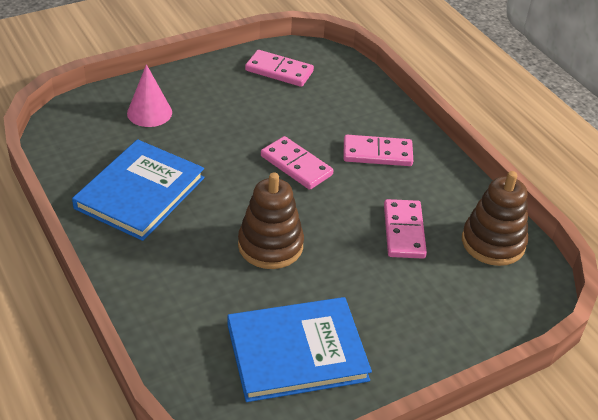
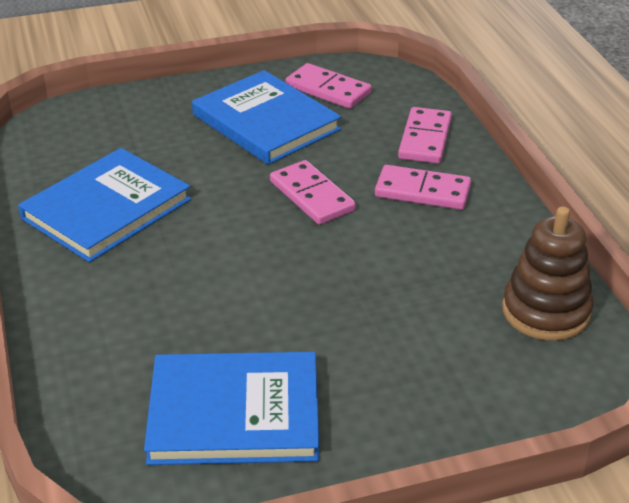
camera: 15 degrees right, 5 degrees down
(149, 112) = (152, 123): pink cone -> none
(240, 104) = (266, 122): none -> blue book
(270, 245) = (245, 284): brown stacking toy -> none
(404, 231) = (427, 285): pink domino -> pink domino (425, 139)

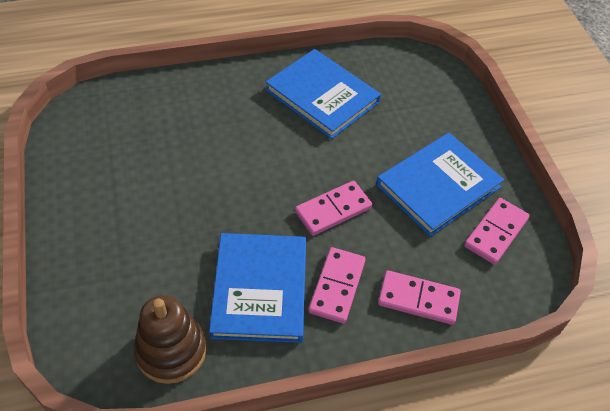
camera: 90 degrees right, 15 degrees up
(234, 413) = (113, 158): blue book -> blue book (260, 289)

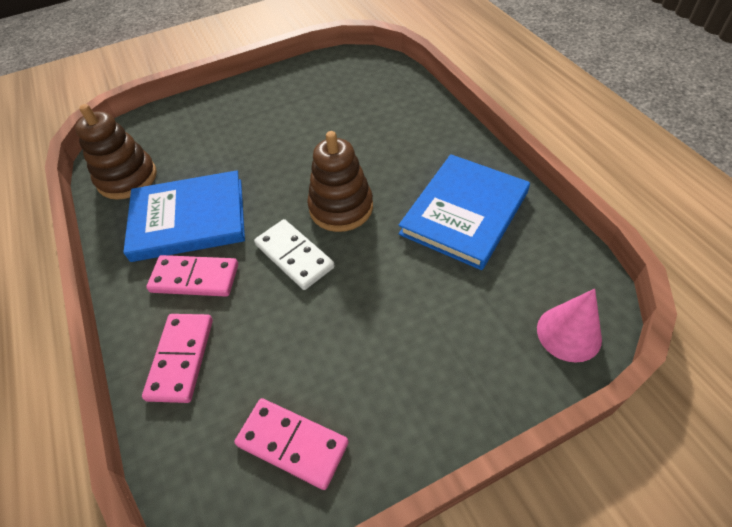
camera: 85 degrees right, 0 degrees up
(288, 169) = (341, 207): none -> brown stacking toy
(333, 210) = (294, 256): pink domino -> white domino
(438, 78) = (569, 333): none -> pink cone
(438, 186) = (357, 359): blue book -> none

